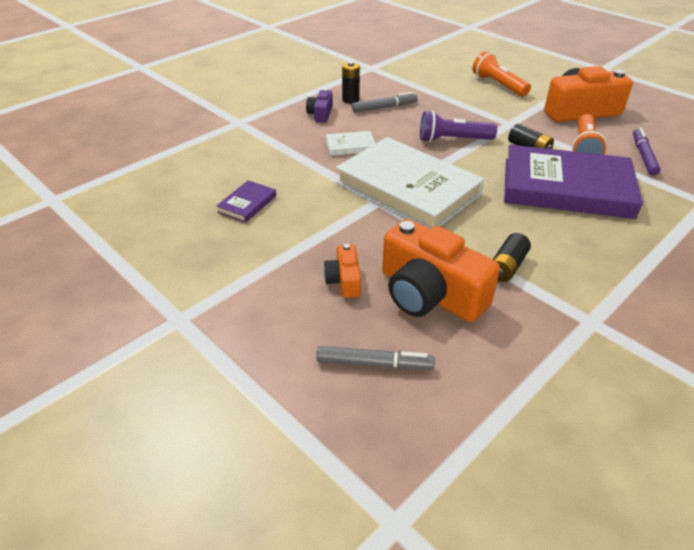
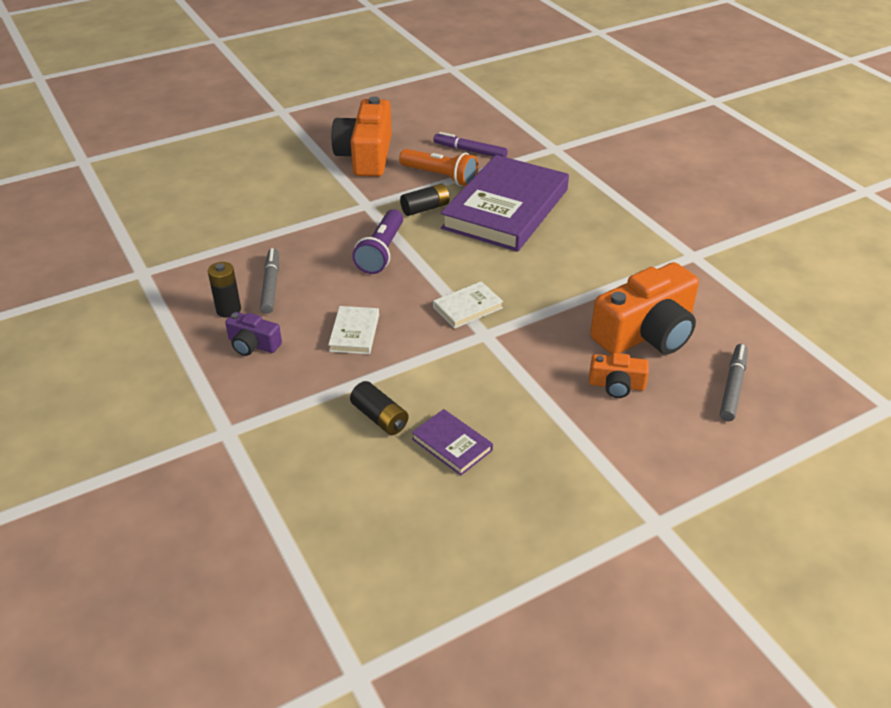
camera: 75 degrees left, 0 degrees up
(408, 188) = (467, 307): white book -> white book, size x0.41
(498, 85) = (271, 187): orange flashlight -> none
(507, 266) = (616, 278): black battery -> black battery (380, 417)

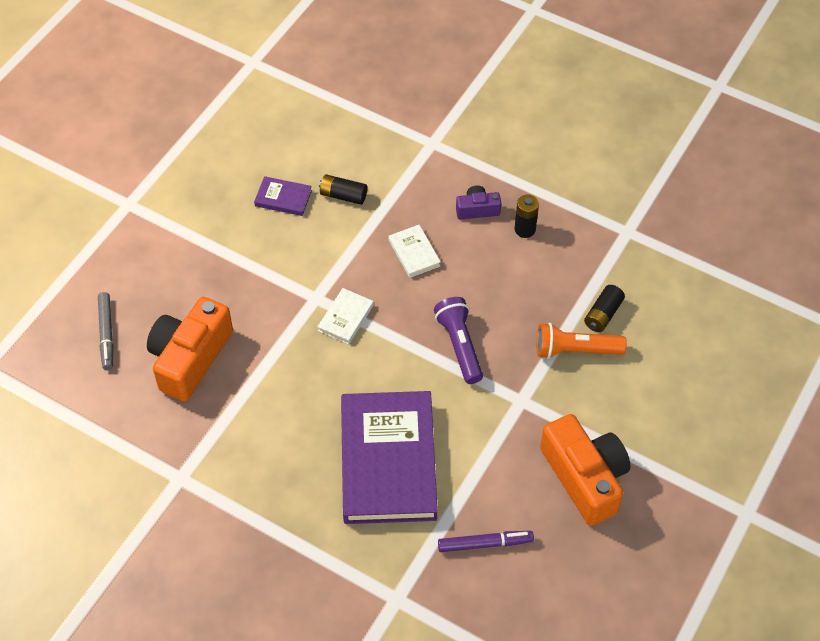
camera: 150 degrees right, 15 degrees up
(271, 285) = (516, 266): grey marker -> none
(425, 208) = (464, 422): black battery -> black battery (603, 314)
(440, 176) = (485, 480): orange flashlight -> orange flashlight (575, 350)
(616, 385) = (194, 296): orange camera -> none

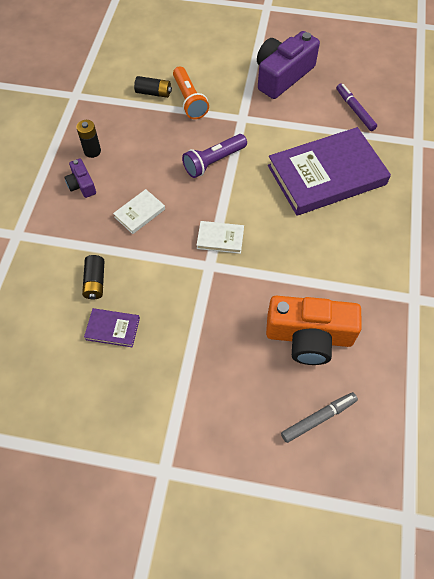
camera: 110 degrees left, 5 degrees up
(283, 198) = (112, 329): purple book -> purple book turned 75 degrees counterclockwise
(585, 477) = (282, 76): orange camera -> purple camera

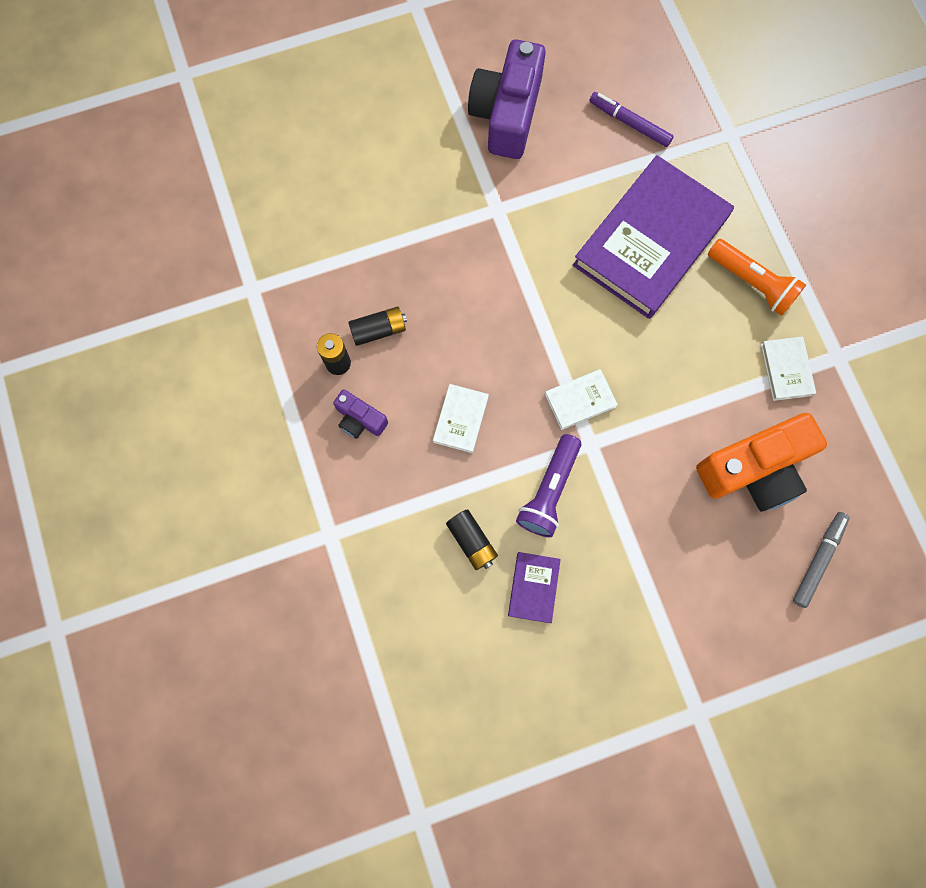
camera: 30 degrees left, 15 degrees up
(112, 329) = (533, 587): purple book -> purple book turned 60 degrees counterclockwise
(153, 93) = (356, 229): black battery -> black battery (379, 330)
(189, 100) = (410, 216): orange flashlight -> orange flashlight (751, 283)
(214, 162) = (503, 295): purple flashlight -> purple flashlight (549, 491)
(371, 288) = (786, 369): none -> white book

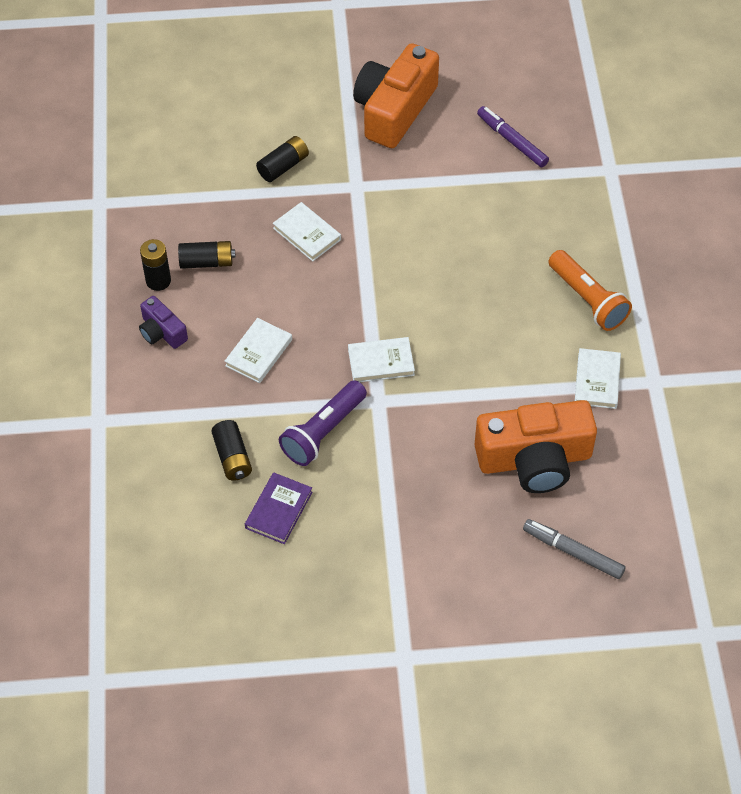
camera: 15 degrees right, 20 degrees down
(419, 203) = (283, 166): none -> black battery
(466, 275) = (307, 234): none -> white book
(507, 114) = (394, 110): purple camera -> orange camera
(651, 241) = (498, 243): purple book -> none
(818, 560) = (573, 552): grey marker -> grey marker turned 105 degrees counterclockwise

